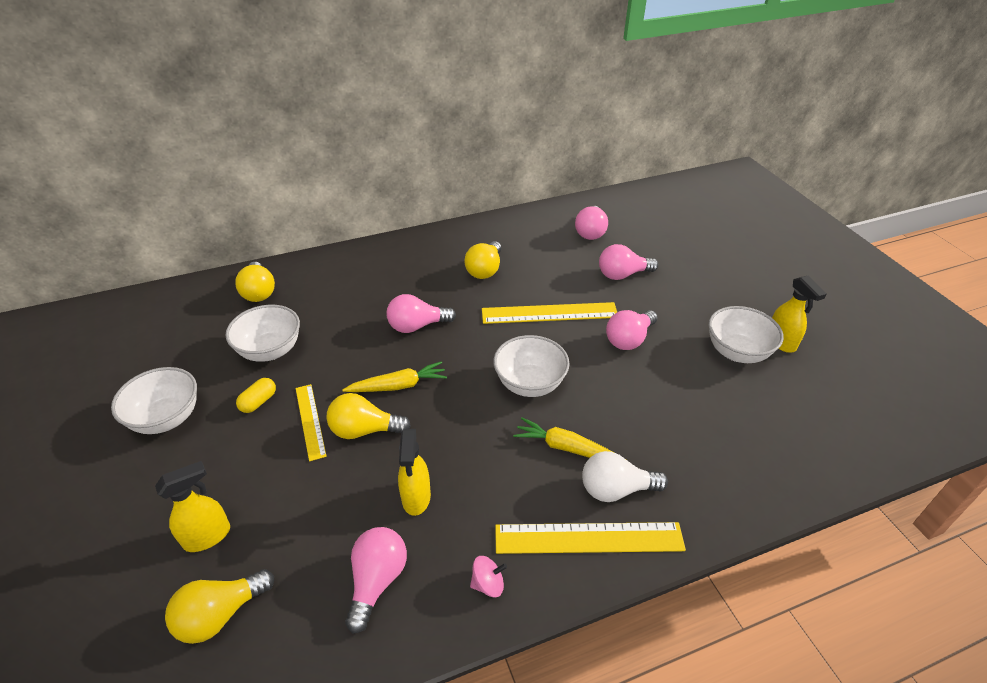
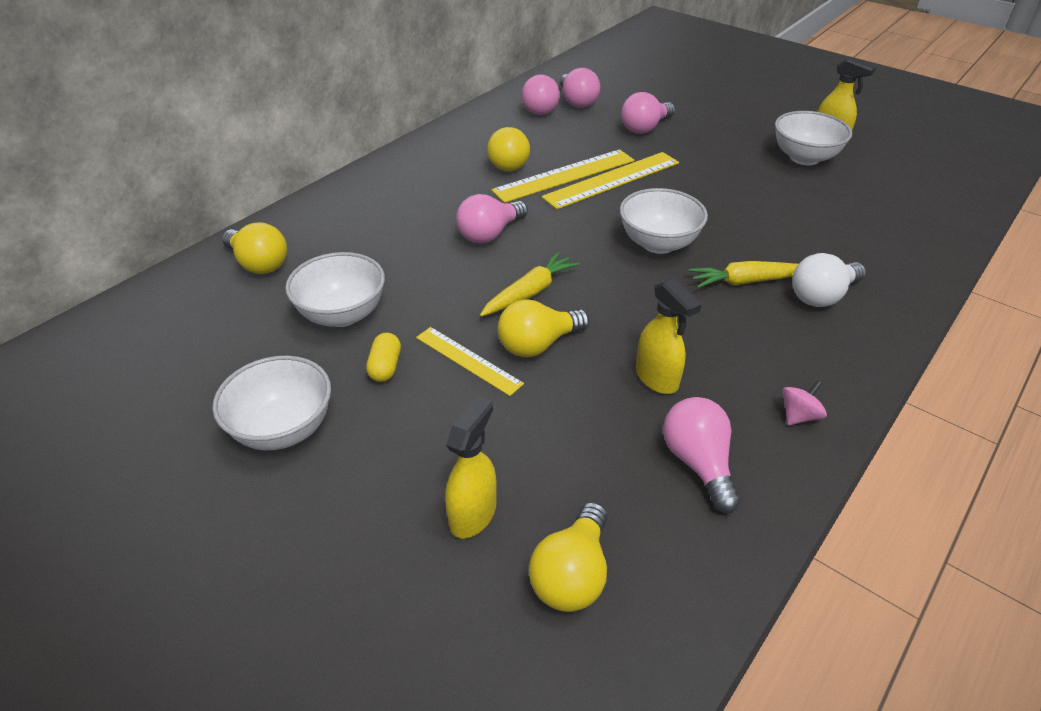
camera: 30 degrees left, 0 degrees up
(588, 538) = (840, 341): yellow ruler -> yellow ruler (564, 175)
(629, 339) = (707, 177): pink light bulb -> pink light bulb (542, 109)

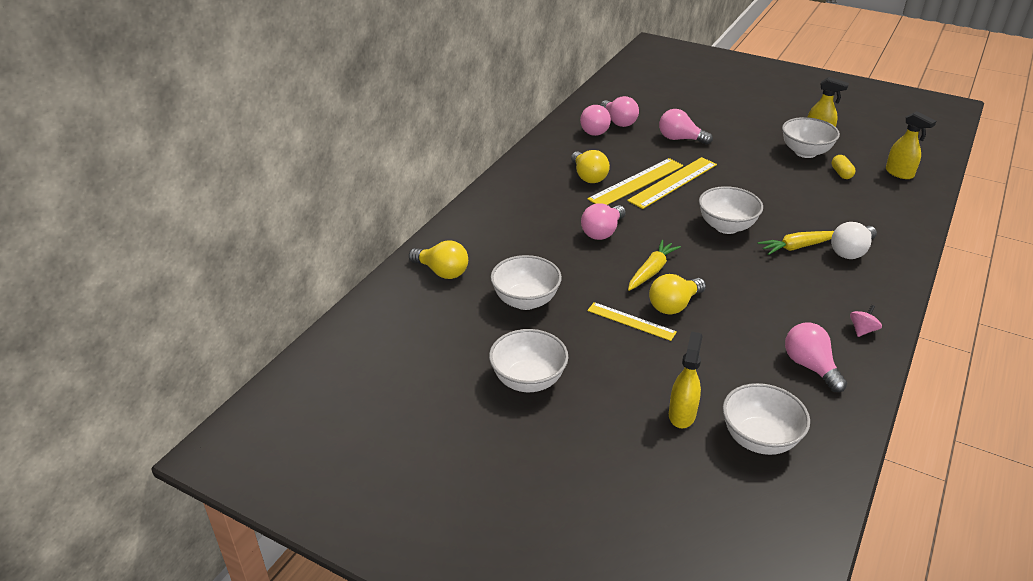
camera: 10 degrees left, 5 degrees down
(385, 367) = (576, 332): yellow capsule -> yellow capsule (841, 173)
(572, 574) = (759, 439): yellow light bulb -> white bowl
(645, 128) = (680, 139): pink light bulb -> pink light bulb turned 75 degrees clockwise
(657, 379) = (763, 318): yellow spray bottle -> yellow spray bottle (899, 173)

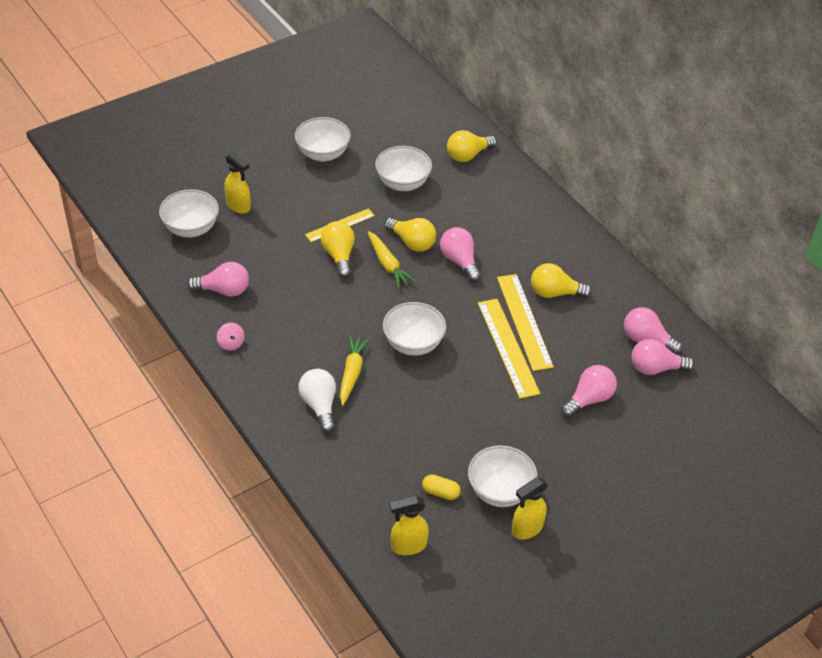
camera: 115 degrees right, 10 degrees up
(607, 266) = (412, 242): none -> yellow light bulb

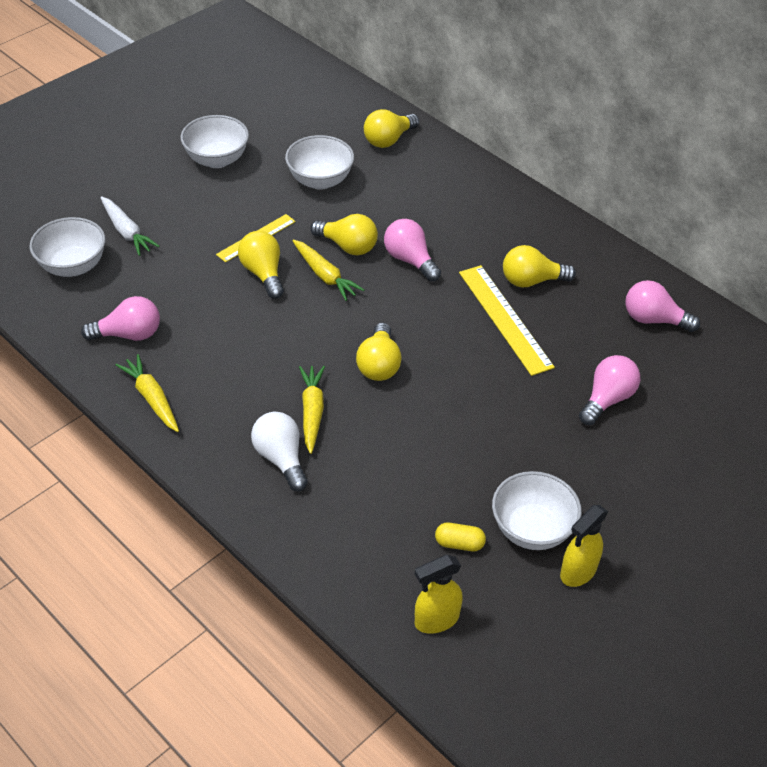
camera: 10 degrees left, 0 degrees up
(231, 343) = (151, 398): pink spinning top -> yellow carrot
(238, 206) = (127, 232): yellow spray bottle -> white carrot
(413, 344) = (379, 365): white bowl -> yellow light bulb
(507, 347) = (494, 352): yellow ruler -> none
(655, 368) = (673, 351): pink light bulb -> none

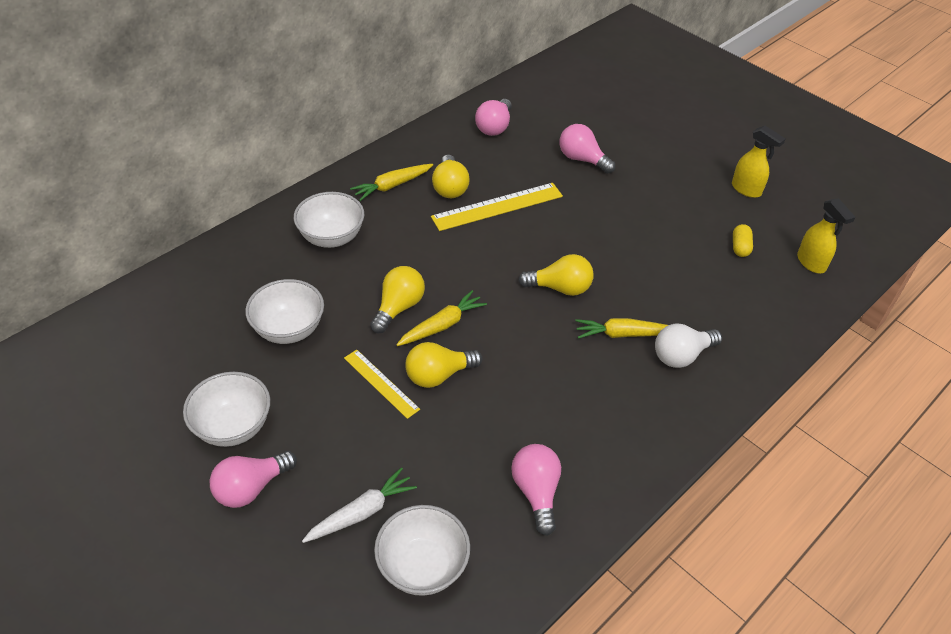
camera: 90 degrees left, 0 degrees up
(151, 398) = (626, 462): yellow carrot -> yellow carrot (392, 186)
(388, 140) = (228, 272): yellow light bulb -> none
(410, 260) = (421, 263): pink light bulb -> pink light bulb (251, 488)
(532, 529) = (716, 208): white bowl -> white bowl (332, 237)

